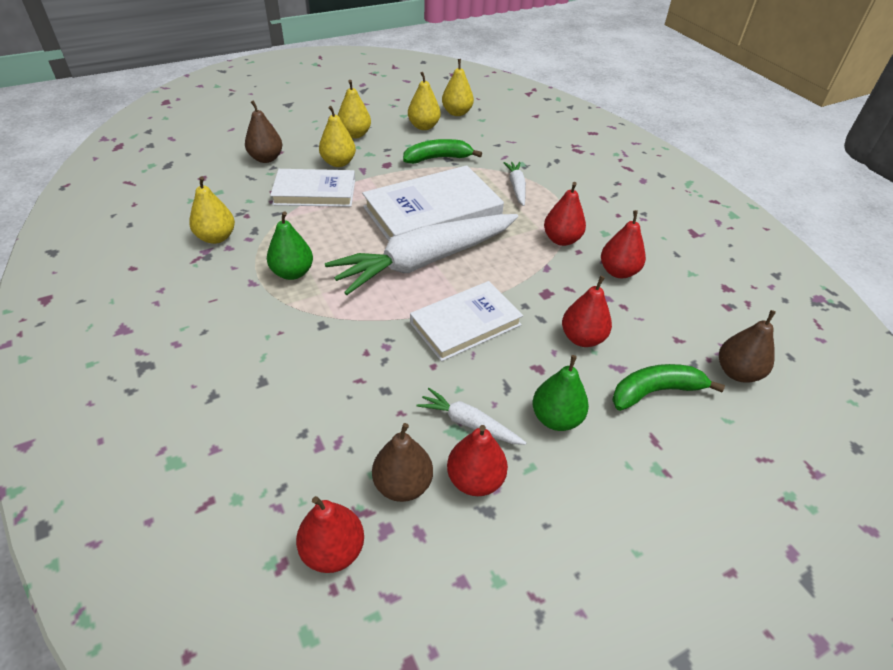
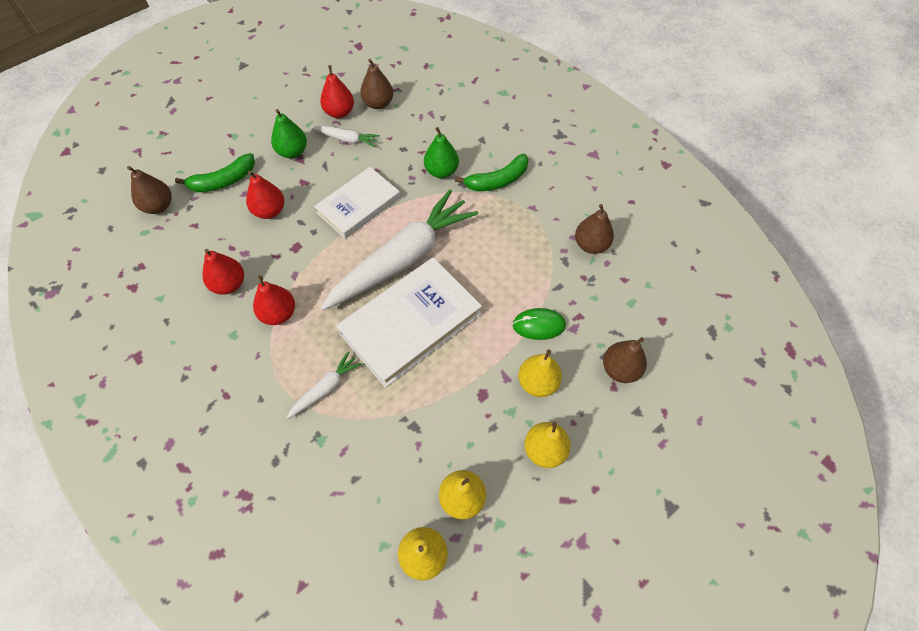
camera: 170 degrees right, 15 degrees up
(216, 237) = (591, 245): yellow pear -> brown pear
(292, 273) = (507, 223): green pear -> green pear (441, 171)
(315, 192) = (538, 325): white book -> green mouse
(333, 550) = (404, 74): red pear -> none
(438, 158) = (426, 423): green banana -> green banana (497, 180)
(516, 187) = (325, 388): white carrot -> white carrot turned 120 degrees counterclockwise

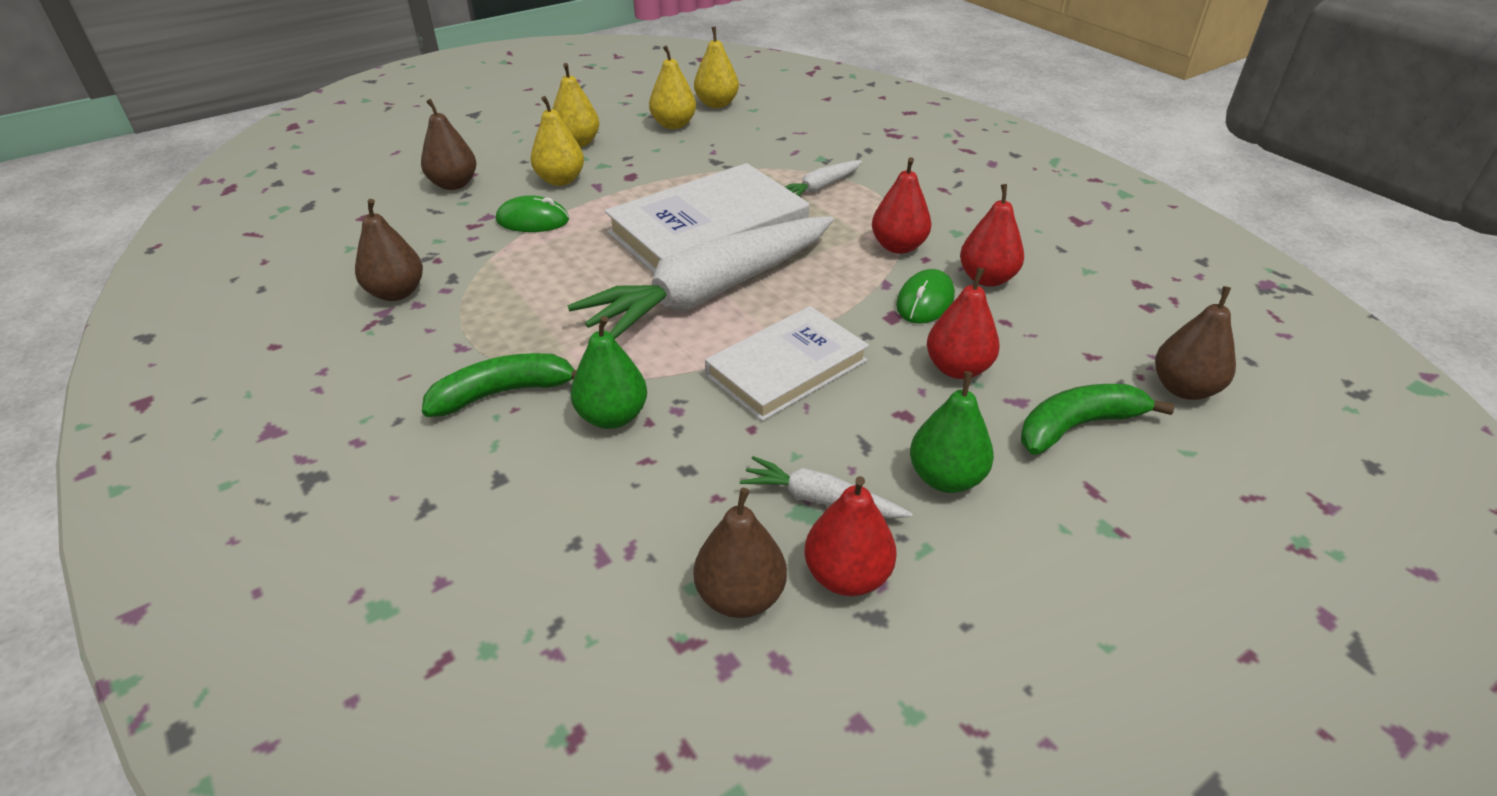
camera: 175 degrees left, 20 degrees down
(274, 261) = (925, 301): none -> green mouse

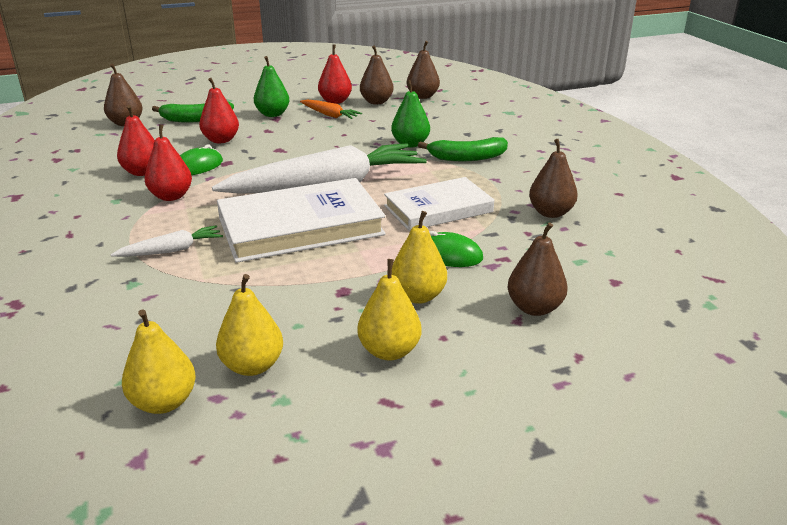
camera: 165 degrees left, 10 degrees down
(622, 664) = (422, 96): none -> brown pear
(787, 368) = (309, 150): white book -> white book (438, 209)
(821, 500) = (329, 115): white carrot -> orange carrot

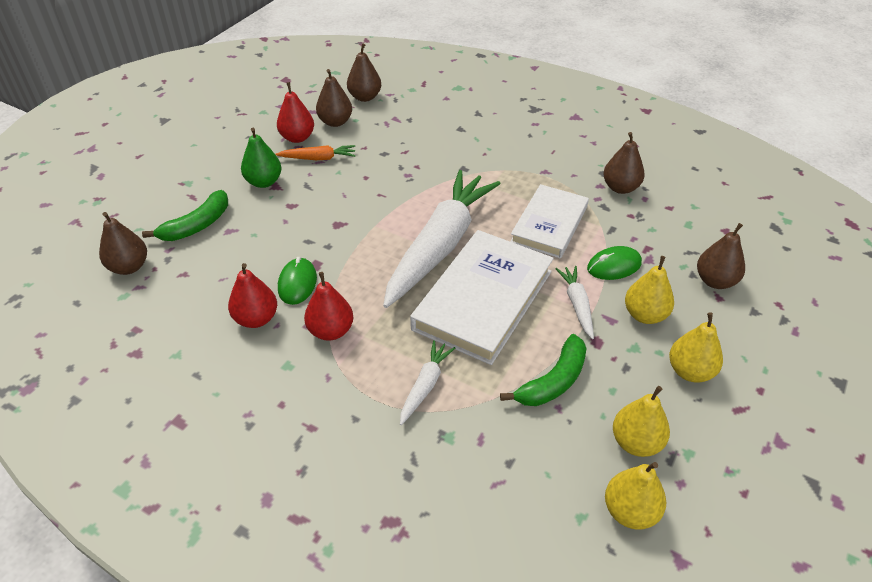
camera: 40 degrees left, 15 degrees up
(221, 140) = (267, 240): red pear -> none
(369, 262) = (577, 305): none -> white carrot
(410, 144) = (435, 163): green pear -> none
(467, 158) = (497, 158): green banana -> green banana (553, 381)

